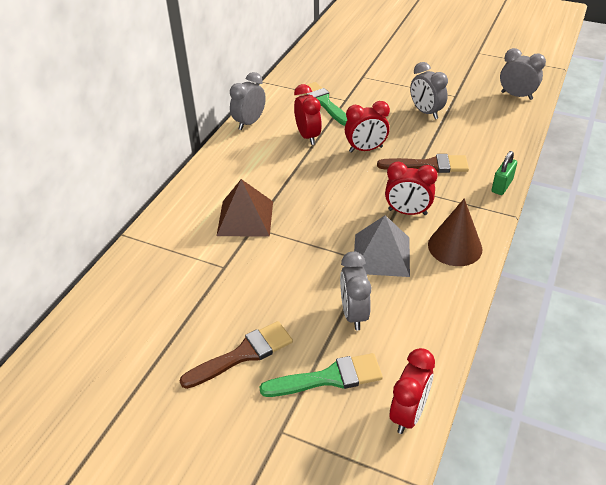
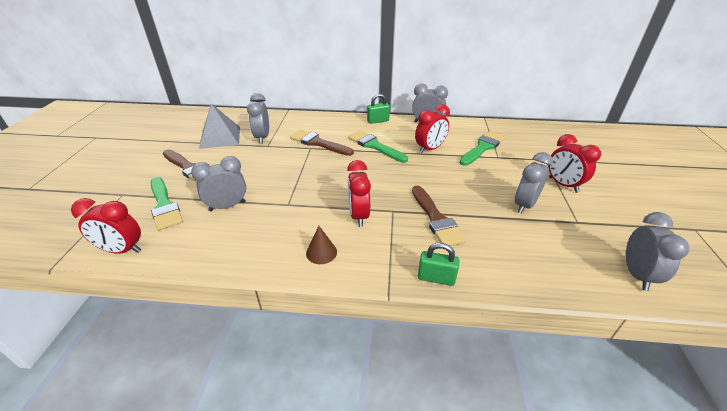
camera: 70 degrees right, 5 degrees down
(197, 270) = (262, 137): none -> grey clock
(218, 158) = (378, 121): none -> green padlock
(245, 218) = (318, 143): brown pyramid -> brown brush
(279, 173) = (374, 146): none -> green brush
(366, 149) = (434, 179): red clock -> red clock (563, 185)
(381, 255) = (297, 209): grey pyramid -> grey pyramid (220, 137)
(455, 247) = (321, 252): brown cone -> brown cone, size x0.58

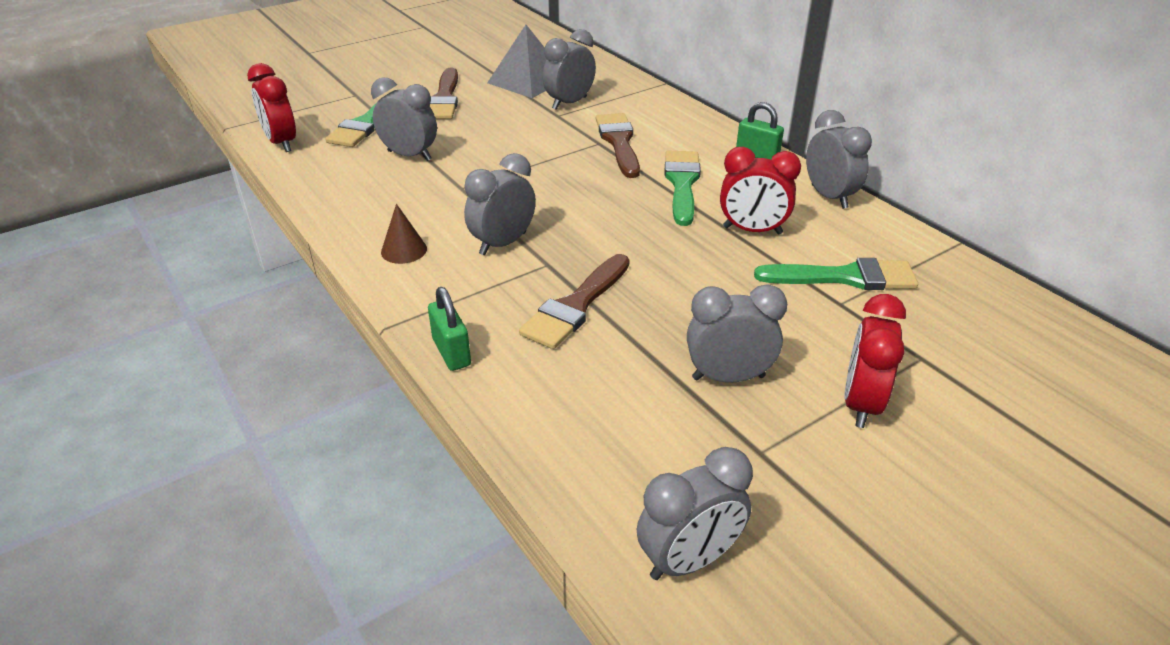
camera: 50 degrees right, 0 degrees up
(358, 215) = (503, 244): red clock -> grey clock

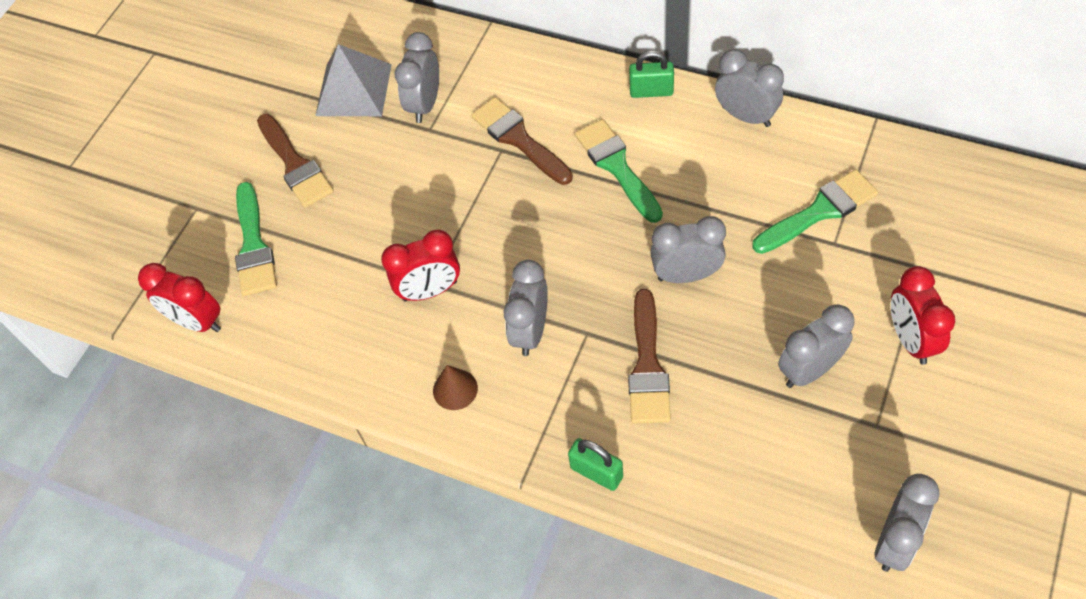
camera: 25 degrees left, 20 degrees up
(409, 155) = (342, 267): grey clock -> grey clock (686, 275)
(752, 230) = (715, 195): red clock -> red clock (430, 291)

